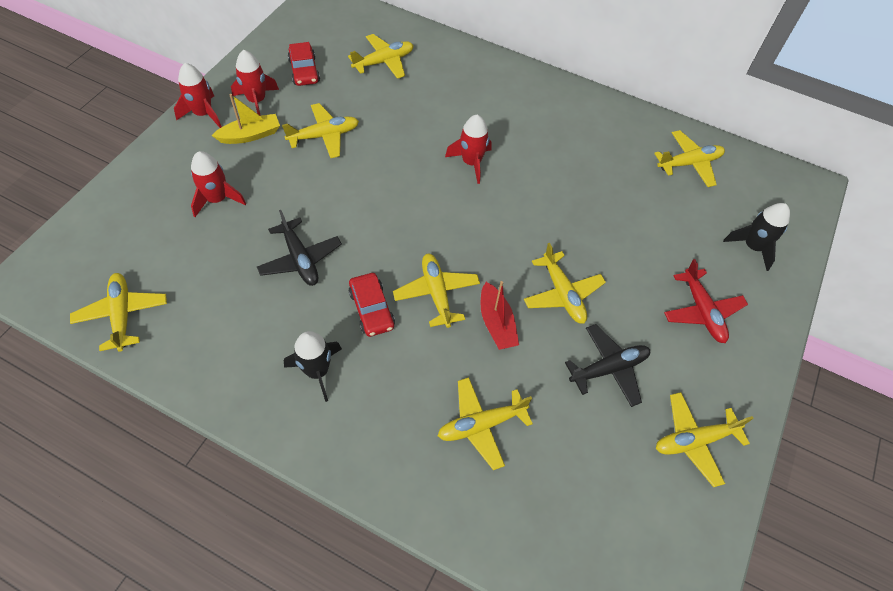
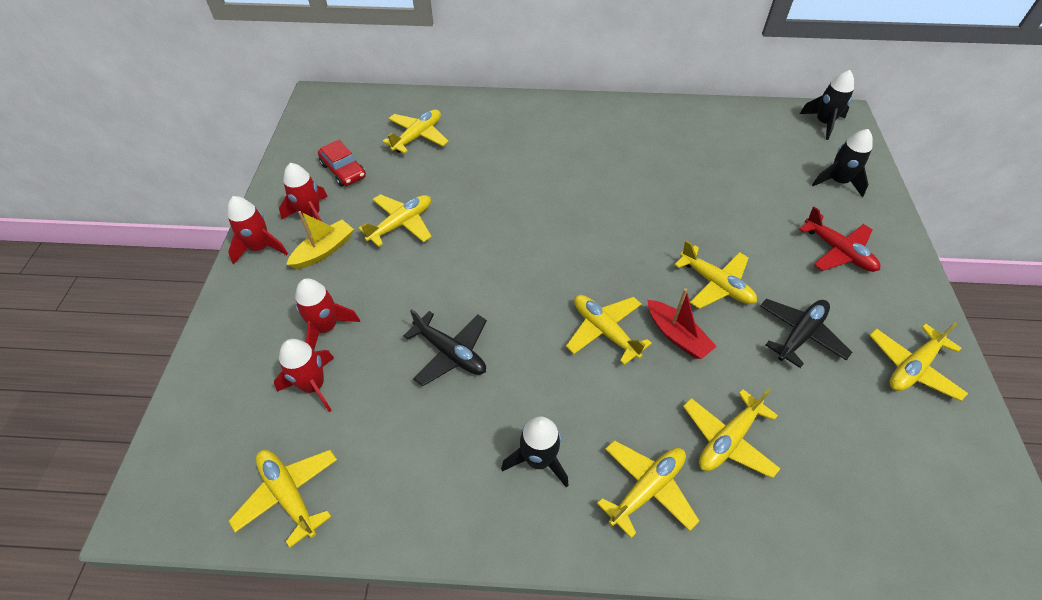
camera: 20 degrees left, 5 degrees down
(371, 309) = (553, 373): red car -> none
(471, 163) = (558, 198): red rocket -> red rocket (313, 385)
(689, 163) = (741, 132): yellow plane -> yellow plane (647, 489)
(782, 184) = (823, 123): none -> black rocket

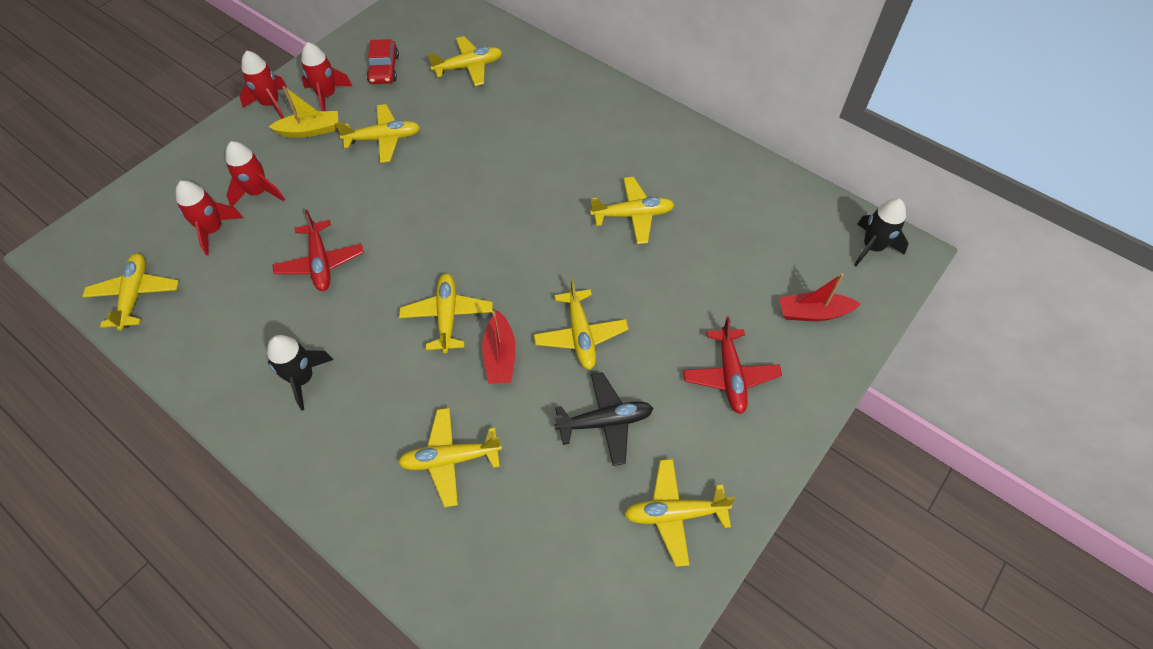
camera: 35 degrees right, 5 degrees up
(450, 353) = (320, 262): black plane -> red plane
(647, 489) = (353, 451): yellow plane -> yellow plane (633, 215)
(837, 182) = (813, 313): black rocket -> red boat

